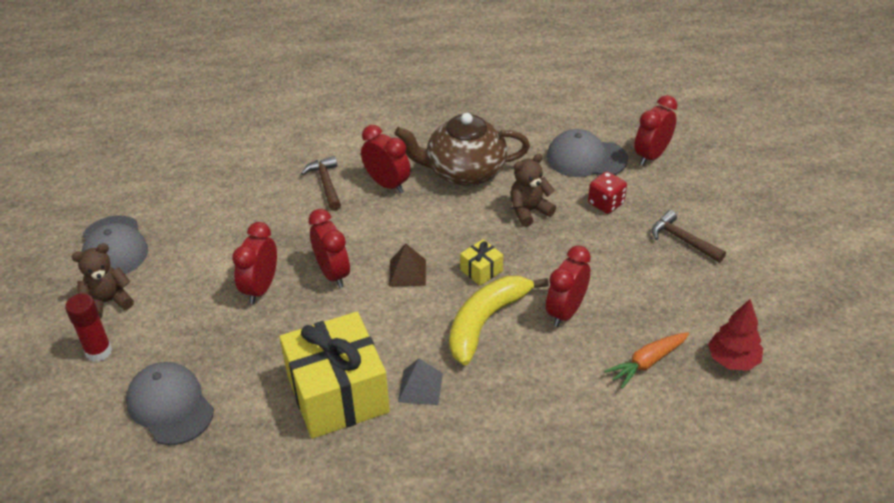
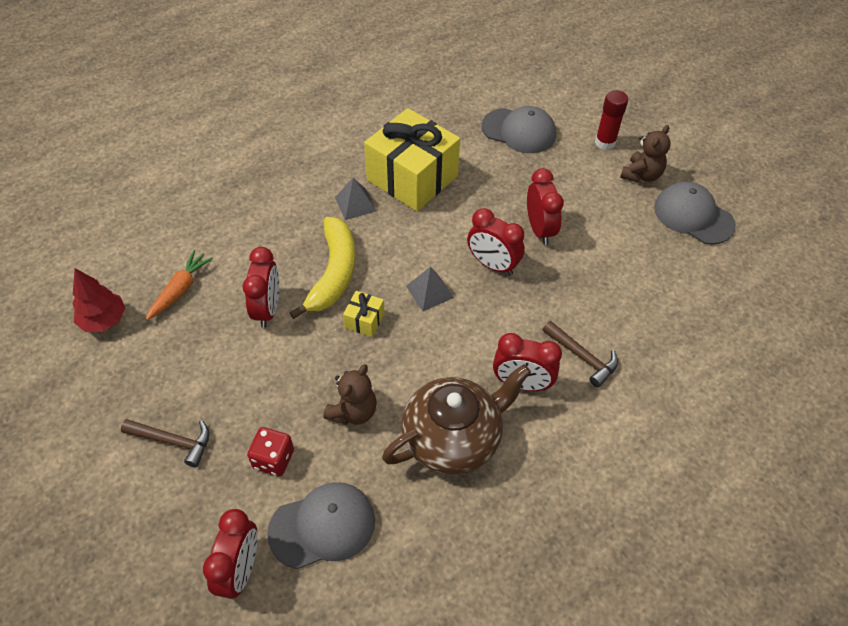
camera: 150 degrees right, 10 degrees up
(407, 272) = (429, 291): brown pyramid -> grey pyramid

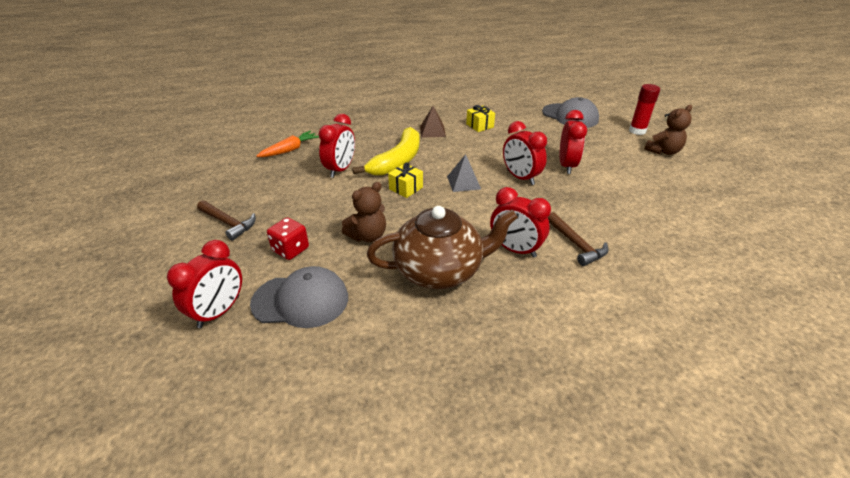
camera: 20 degrees right, 15 degrees down
(104, 320) = (232, 155): red tree -> none
(355, 204) = (432, 131): grey pyramid -> brown pyramid
(412, 178) = (479, 126): yellow gift -> yellow gift, size x0.41
(693, 216) = (704, 180): grey cap -> none

